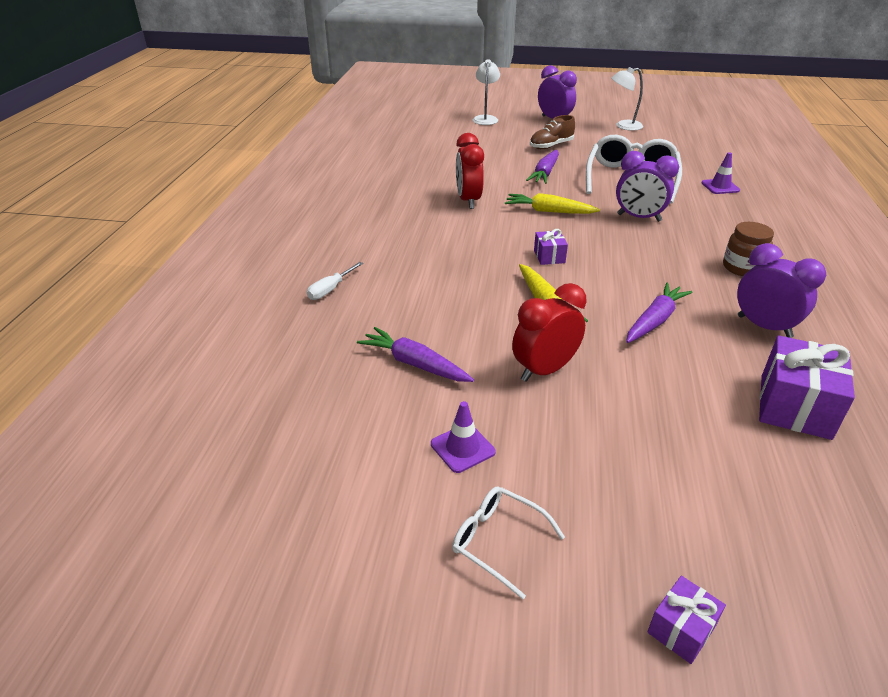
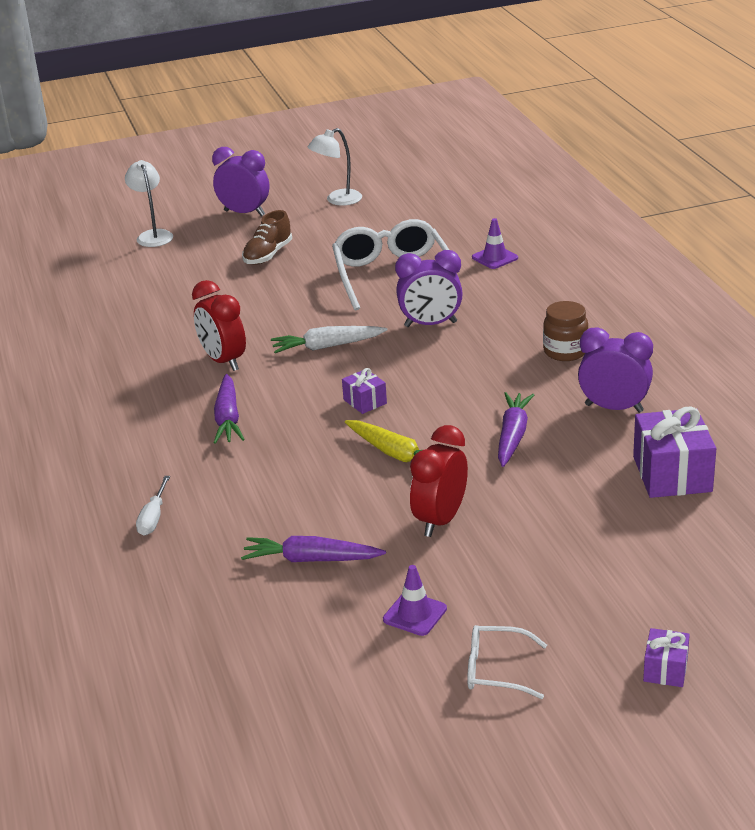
camera: 25 degrees left, 5 degrees down
(545, 173) = (287, 297): purple carrot -> purple carrot (228, 418)
(549, 211) = (327, 346): yellow carrot -> white carrot

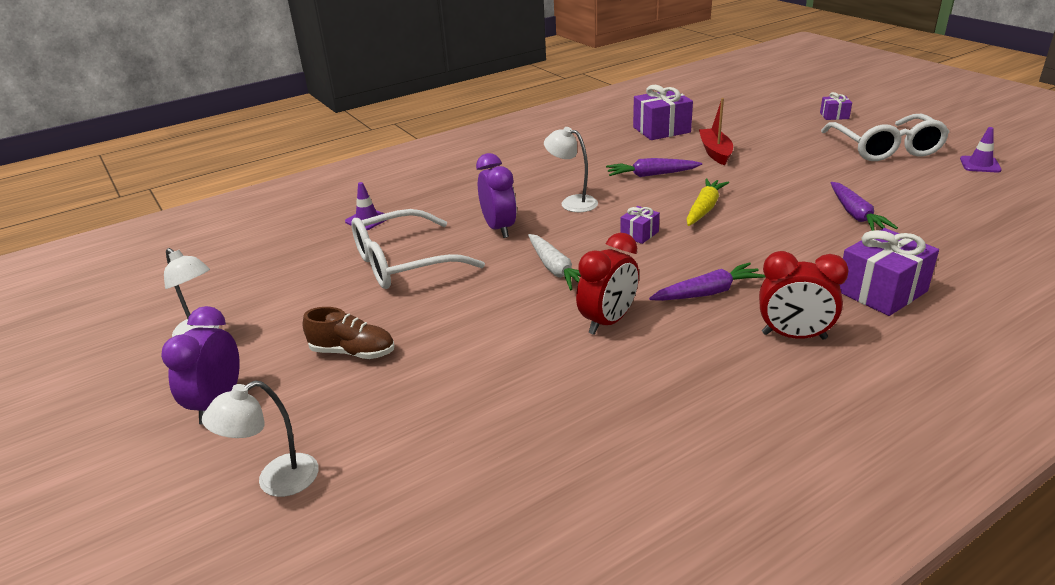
camera: 105 degrees left, 0 degrees up
(153, 518) = (881, 291): white screwdriver -> purple gift
(415, 614) = (868, 174): purple traffic cone -> purple traffic cone (980, 164)
(440, 520) = (768, 182): red clock -> red clock (794, 336)
(466, 372) = (572, 202): none -> white lamp
(496, 670) = (885, 148): white glasses -> white glasses, size x1.95
(561, 502) = (715, 152): none -> red boat
(565, 351) = (527, 173): brown jar -> none
(614, 408) = (597, 151): purple clock -> none

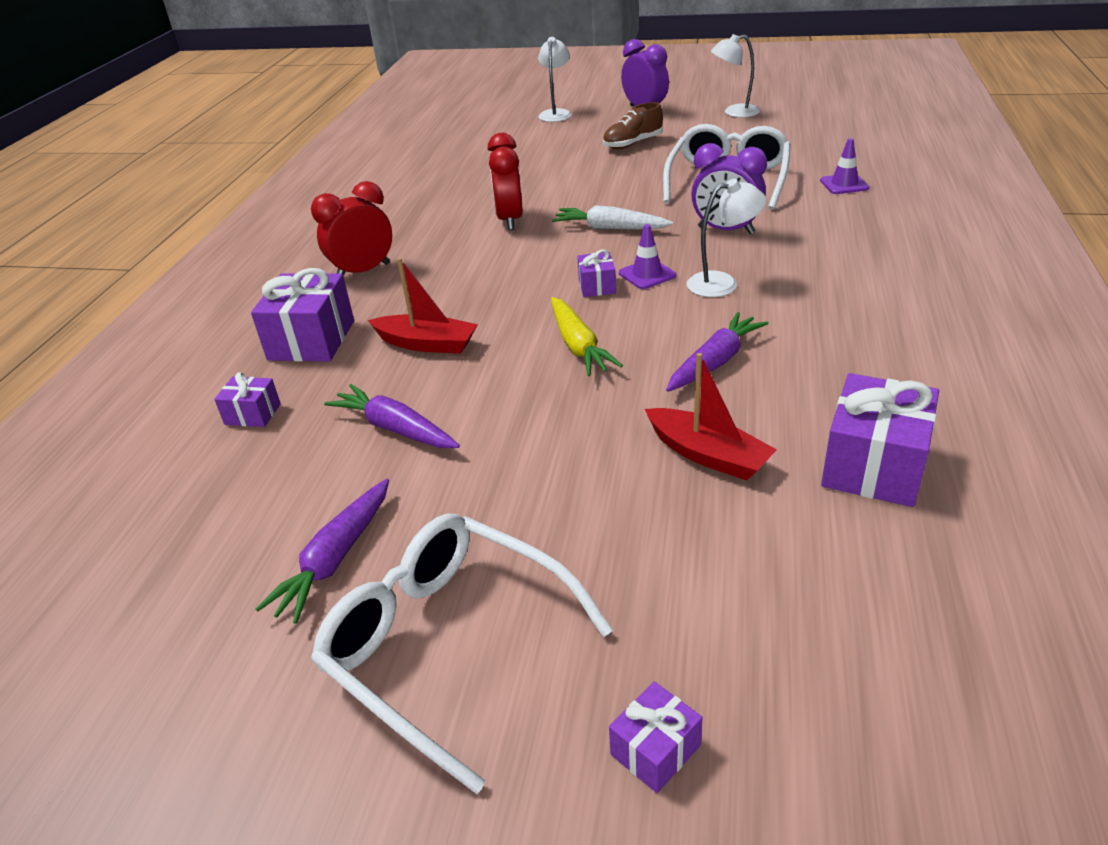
camera: 135 degrees right, 5 degrees up
(708, 292) = (463, 269): purple carrot -> purple carrot (335, 559)
(795, 250) = (427, 344): none -> red boat
(950, 258) = (252, 414): none -> purple gift
(980, 164) = (241, 688): purple traffic cone -> purple traffic cone (647, 274)

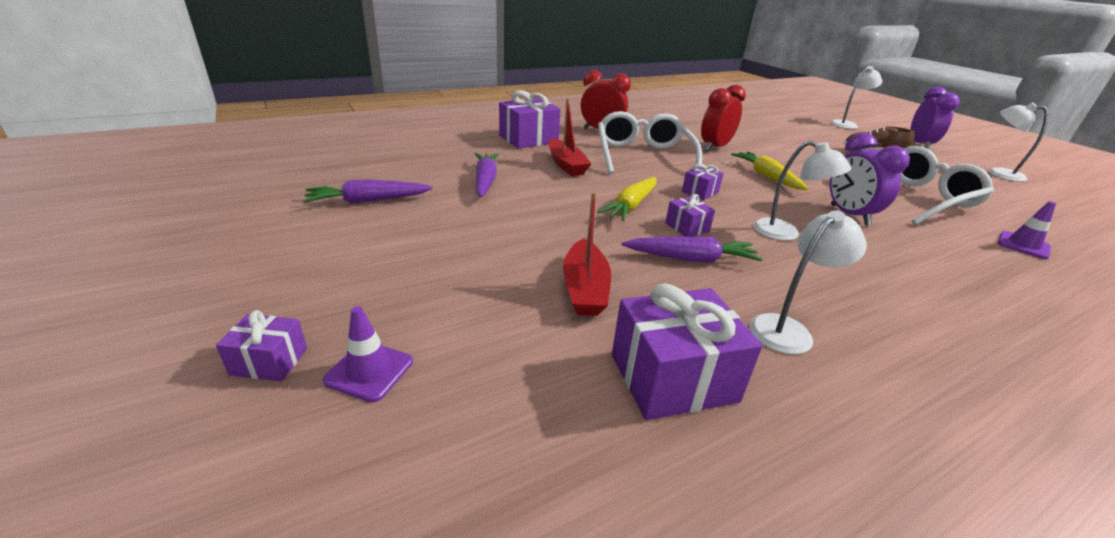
camera: 45 degrees right, 5 degrees down
(252, 414) = (456, 147): purple gift -> purple gift (687, 227)
(448, 645) = (323, 254): white glasses -> white glasses (643, 156)
(610, 228) = (766, 176): white carrot -> yellow carrot
(647, 274) = (742, 204): purple traffic cone -> purple traffic cone (369, 371)
(857, 369) = (787, 329): none -> white lamp

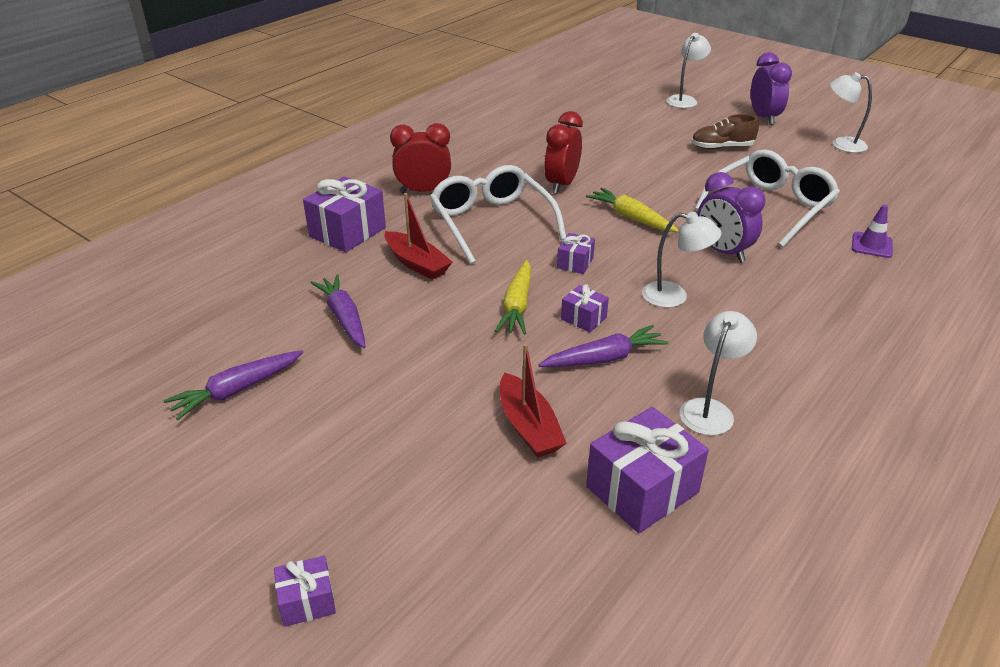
camera: 20 degrees left, 5 degrees up
(369, 371) = (401, 576): purple traffic cone -> none

